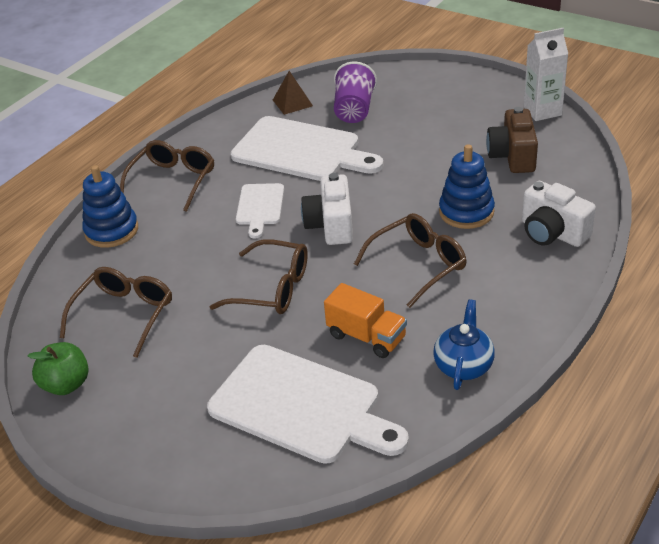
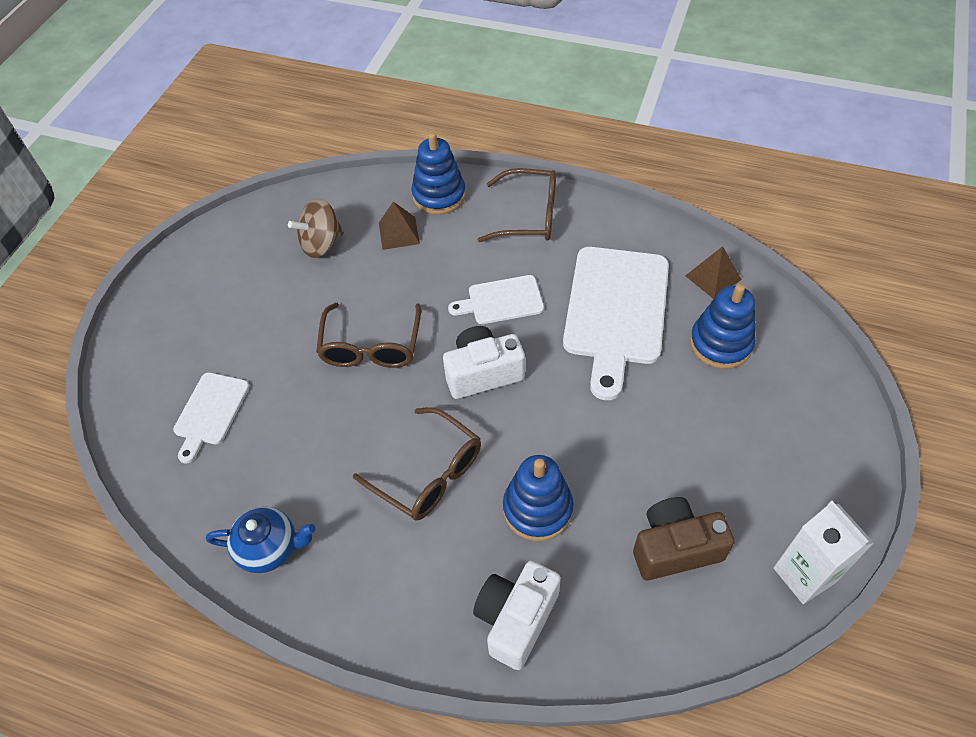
camera: 75 degrees right, 15 degrees up
(66, 384) = (233, 235): green apple -> none
(124, 315) = (321, 244): brown glasses -> brown spinning top
(143, 260) = (399, 233): none -> brown pyramid
(300, 406) = (210, 412): white cutting board -> white cutting board, size x0.52
(354, 110) = (720, 343): purple cup -> blue stacking toy
(366, 337) = (307, 447): orange truck -> none

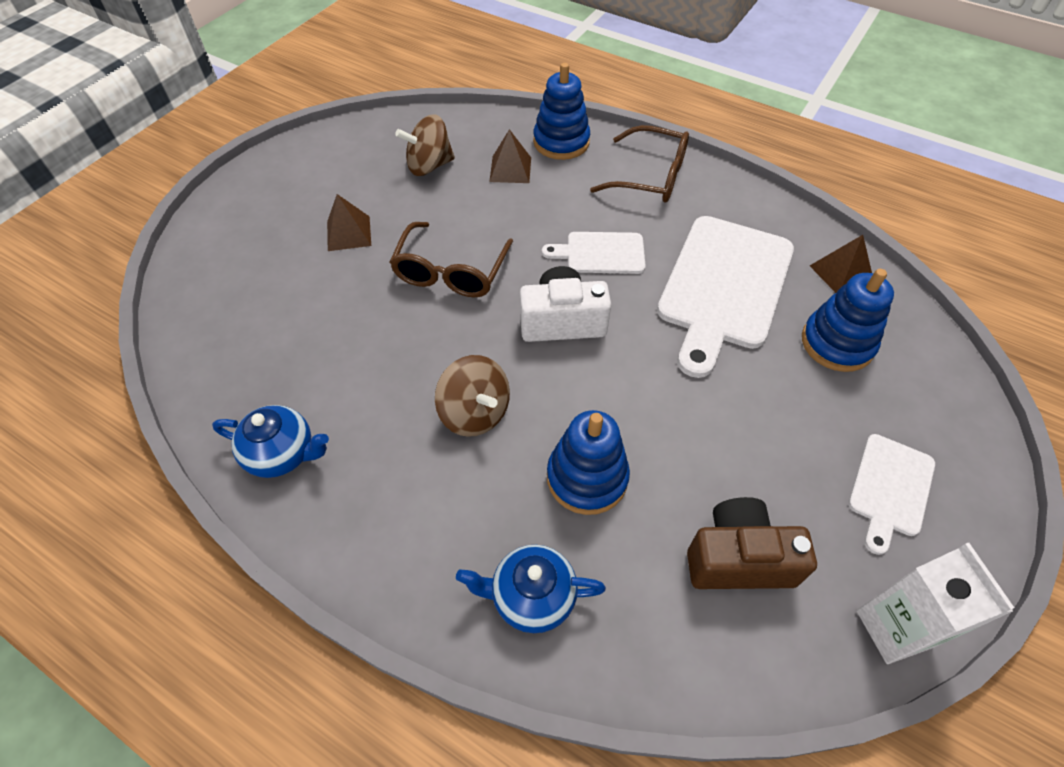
camera: 10 degrees right, 0 degrees up
(210, 412) = (267, 303): white cutting board -> white cutting board (890, 488)
(265, 328) = (348, 233): none -> brown pyramid
(428, 473) = (475, 412): brown glasses -> brown spinning top
(516, 619) = (531, 596): white camera -> blue teapot

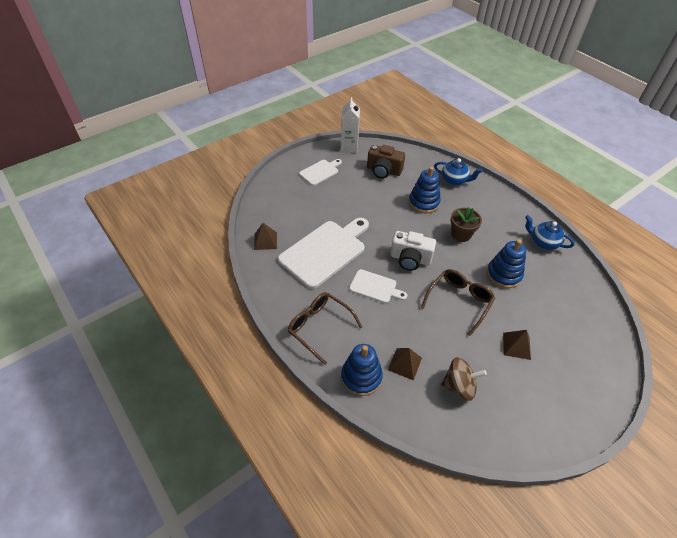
camera: 160 degrees left, 5 degrees down
(475, 412) = (461, 234): brown spinning top -> brown flower pot
(837, 343) = (296, 215): blue stacking toy -> blue stacking toy (503, 274)

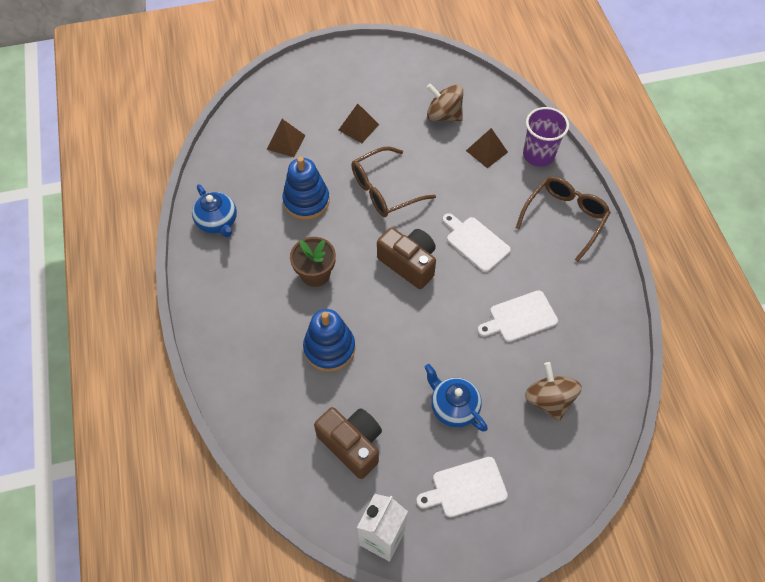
camera: 155 degrees left, 10 degrees up
(265, 241) = (602, 368): brown pyramid -> brown pyramid (286, 142)
(292, 217) = (548, 399): none -> brown spinning top
(320, 327) = (564, 218): brown glasses -> brown glasses turned 120 degrees counterclockwise
(325, 251) = (520, 317): white cutting board -> white cutting board, size x0.52
(361, 377) = (538, 155): blue stacking toy -> purple cup
(410, 259) = (409, 263): white camera -> brown camera
(454, 180) = (249, 374): blue teapot -> blue teapot (453, 407)

